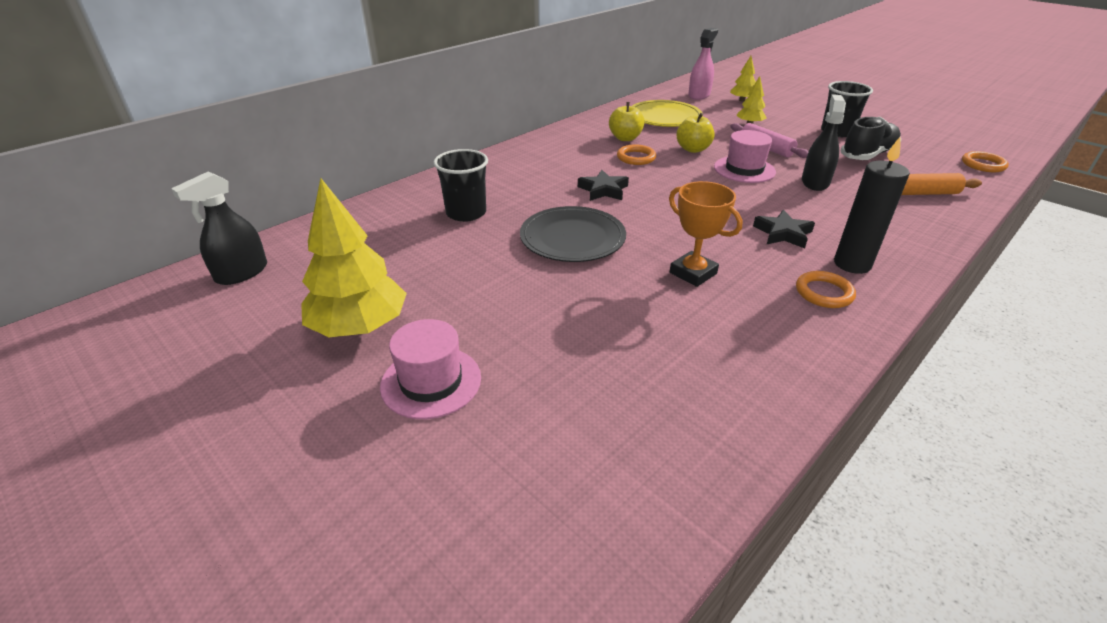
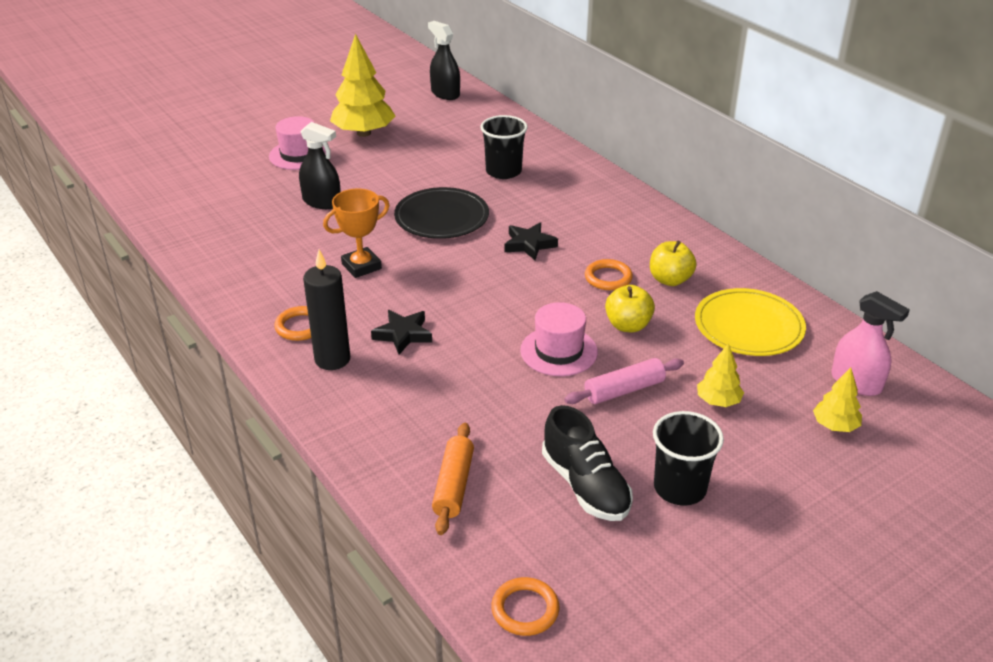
camera: 100 degrees right, 0 degrees up
(815, 182) = (509, 398): black spray bottle -> black spray bottle (322, 202)

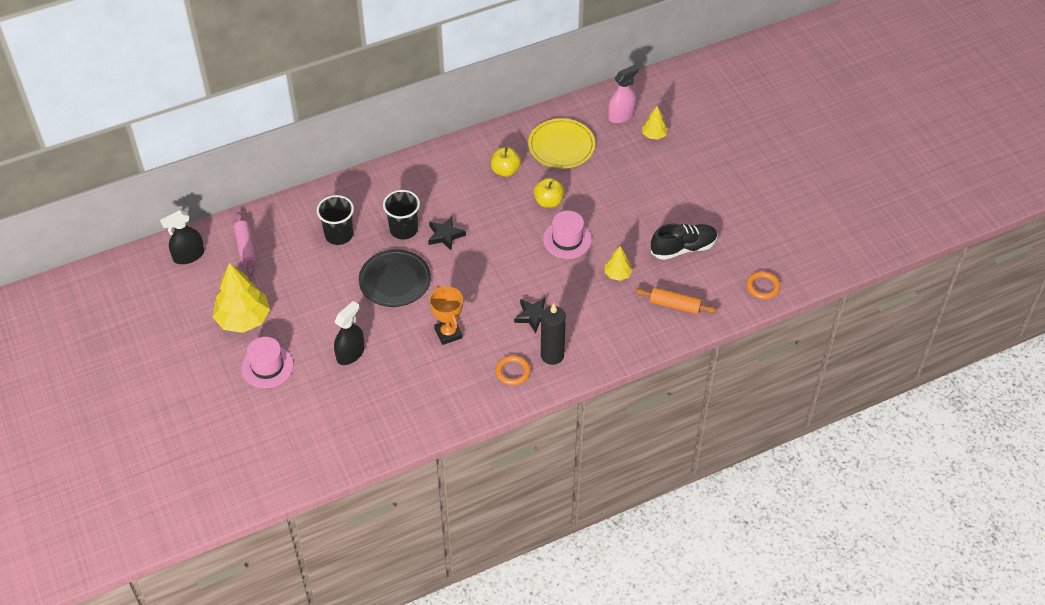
camera: 80 degrees left, 15 degrees up
(608, 278) = (495, 201): orange ring -> none
(624, 390) = (609, 216): pink rolling pin -> pink rolling pin (246, 248)
(680, 488) = (690, 210): black cup -> black cup (403, 229)
(718, 401) = (626, 177): yellow tree -> yellow tree (617, 274)

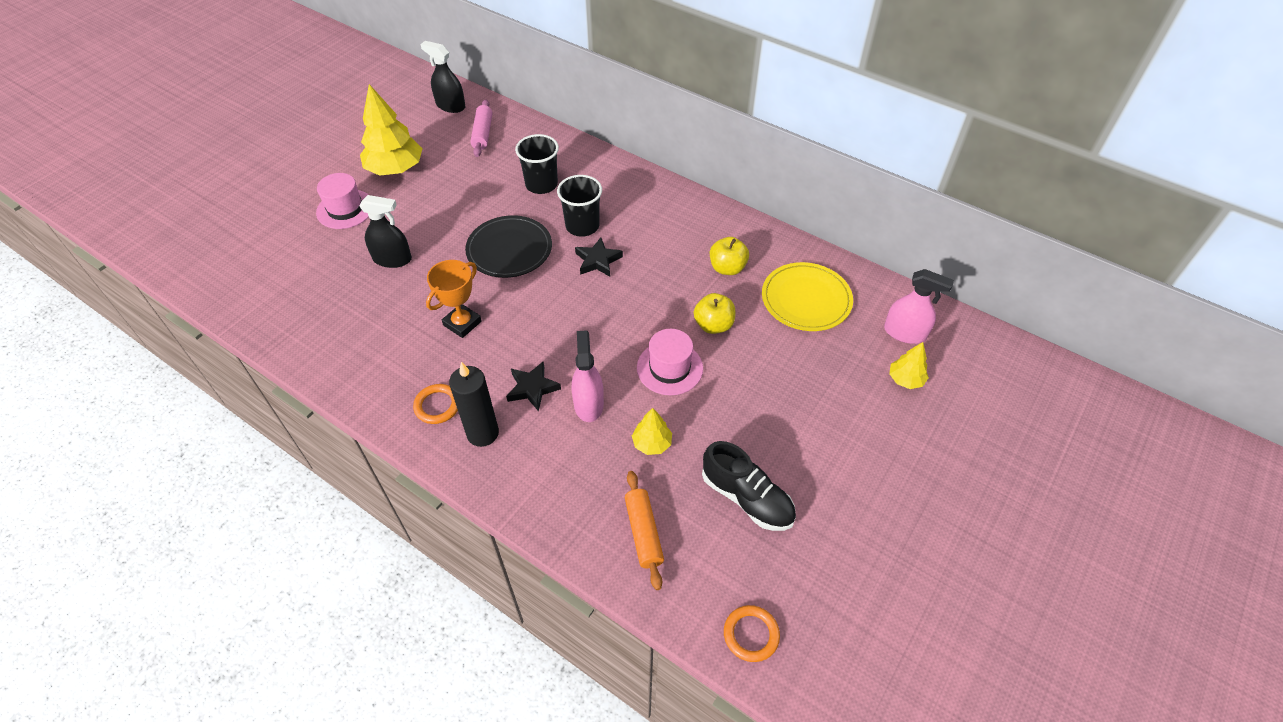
camera: 60 degrees right, 0 degrees up
(246, 248) = (482, 134): pink rolling pin -> pink rolling pin turned 45 degrees counterclockwise
(566, 292) = (588, 404): none -> pink spray bottle

